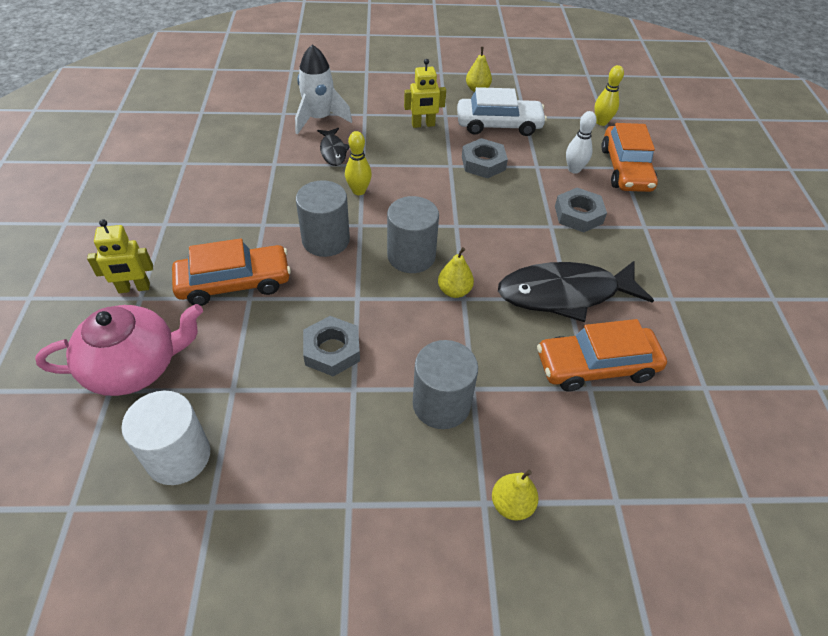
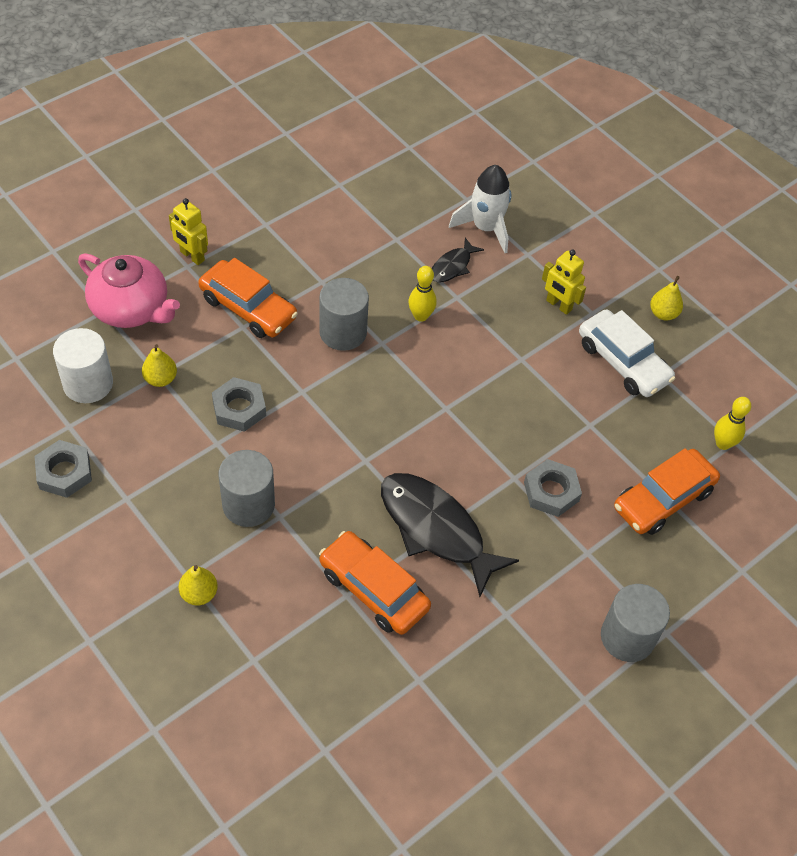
camera: 50 degrees right, 5 degrees up
(411, 256) = (379, 398): grey cylinder -> grey cylinder (627, 637)
(454, 291) = (367, 450): yellow pear -> yellow pear (160, 379)
(483, 163) = (550, 381): grey nut -> grey nut (64, 472)
(574, 169) = (616, 457): white bowling pin -> none

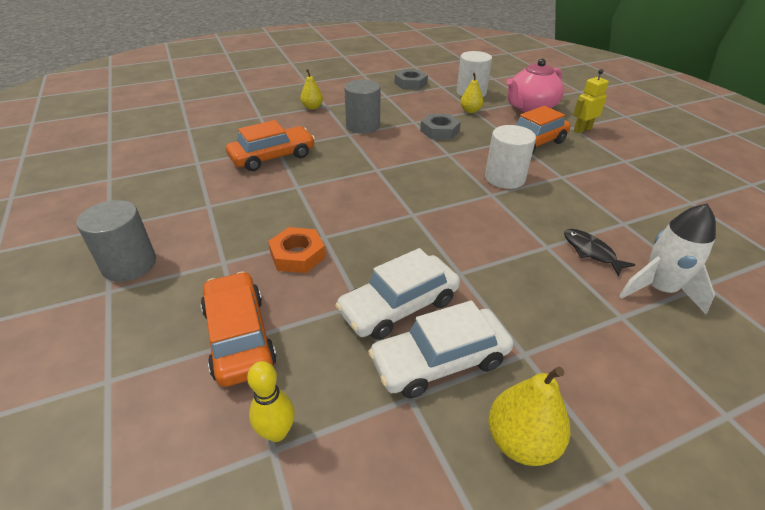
camera: 110 degrees right, 15 degrees down
(343, 332) = (505, 178): grey cylinder -> white cylinder
(420, 316) = (521, 219): yellow bowling pin -> none
(436, 529) = (300, 188): black fish -> none
(551, 491) = (297, 255): grey nut -> orange nut
(558, 305) = (537, 323): yellow robot -> none
(581, 396) = (399, 306): none -> white car
(663, 314) = (521, 441): yellow pear -> yellow pear, size x1.51

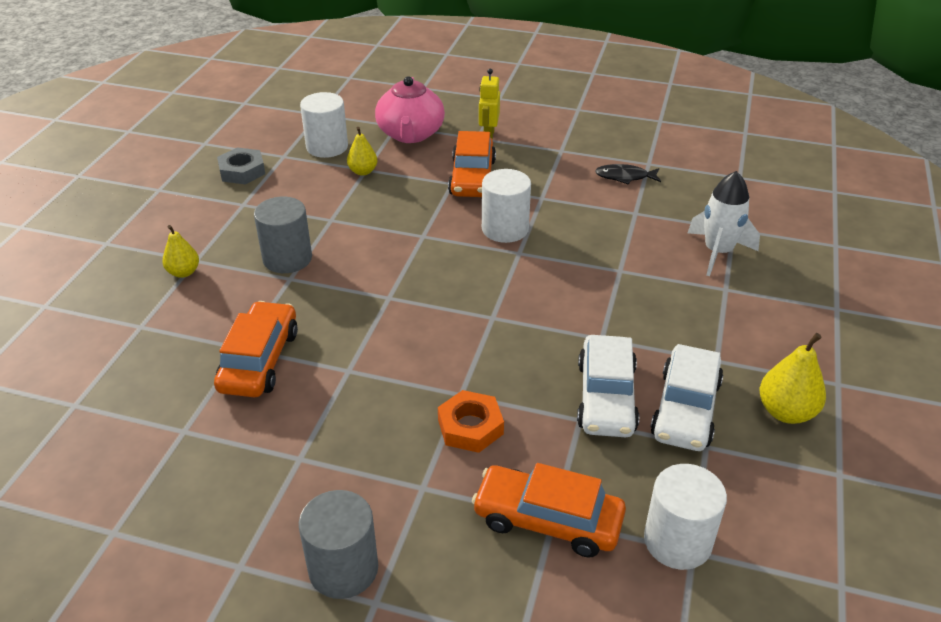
camera: 50 degrees left, 0 degrees up
(277, 432) = (677, 541): yellow bowling pin -> white cylinder
(439, 131) = (373, 215): grey nut -> none
(591, 252) = (649, 253): black fish -> black fish (625, 177)

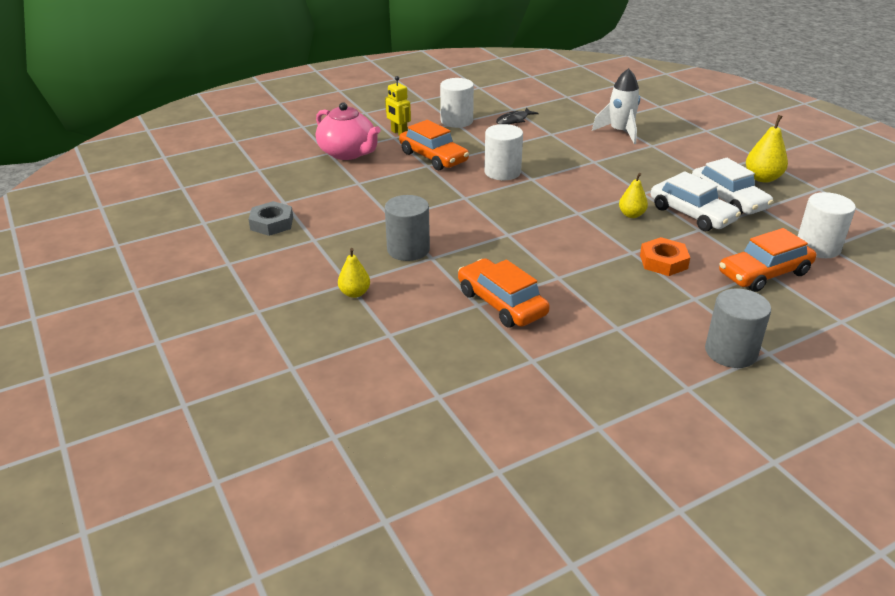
camera: 45 degrees left, 5 degrees down
(327, 147) = (305, 183): white cylinder -> white cylinder (456, 121)
(363, 171) = (359, 185): yellow pear -> yellow pear (631, 215)

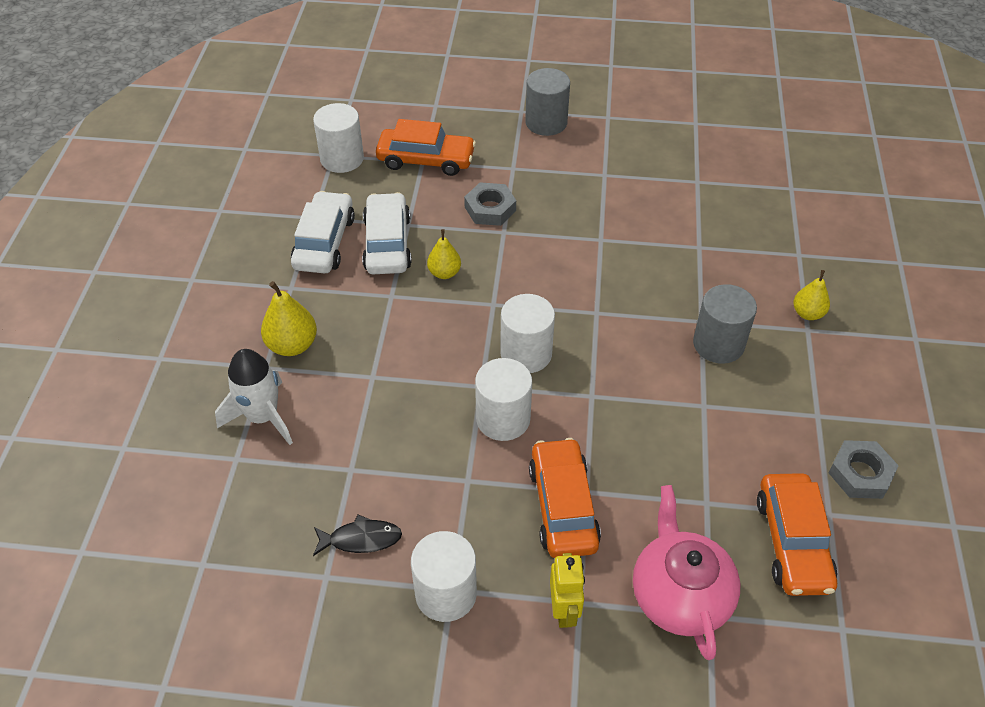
camera: 145 degrees left, 15 degrees up
(501, 303) = (677, 238): orange car -> orange car (792, 542)
(525, 199) = (526, 353): none -> white cylinder
(663, 262) = (490, 209): orange nut -> grey nut
(762, 178) = (244, 250): yellow pear -> yellow pear (292, 345)

